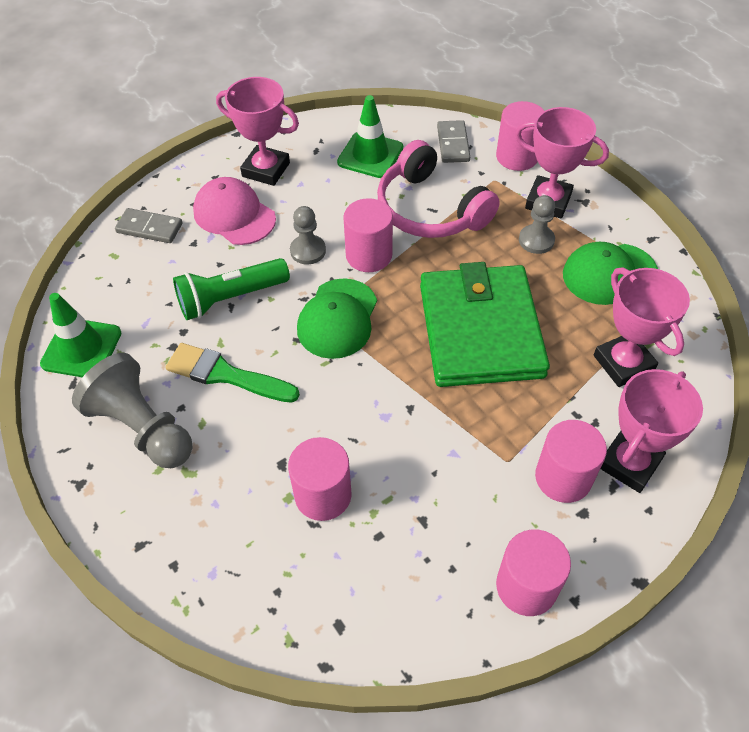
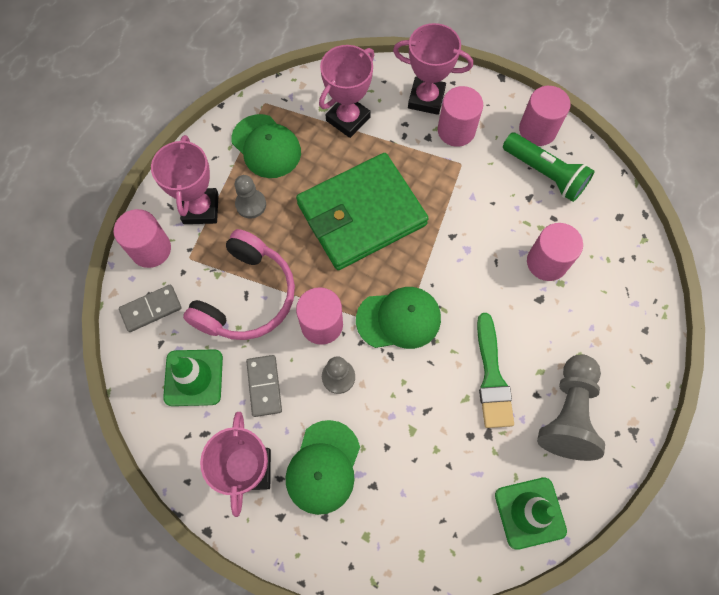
camera: 115 degrees left, 15 degrees up
(149, 228) = (374, 541): grey domino -> grey domino (264, 386)
(230, 298) = (418, 415): green flashlight -> green flashlight (544, 174)
(234, 215) = (323, 467): pink cap -> green cap

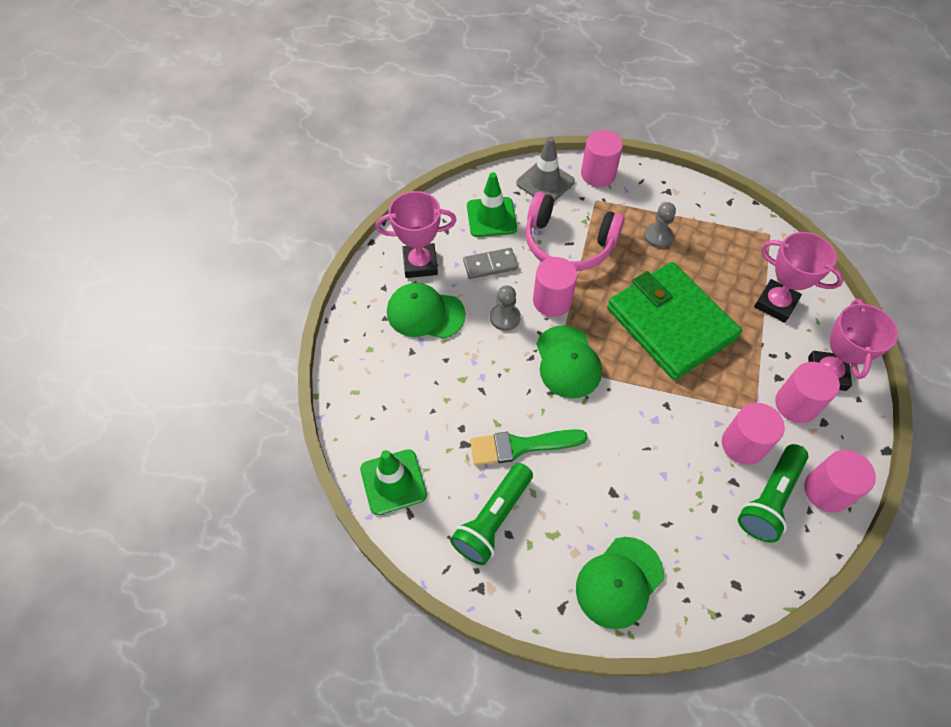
camera: 85 degrees right, 10 degrees down
(151, 309) = (545, 182): grey domino -> grey traffic cone
(201, 209) = (644, 202): pink trophy -> none
(266, 146) = (722, 241): green cap -> green cap (619, 582)
(546, 262) = (657, 500): pink cylinder -> pink cylinder (743, 445)
(568, 413) = (492, 519): grey pawn -> green flashlight

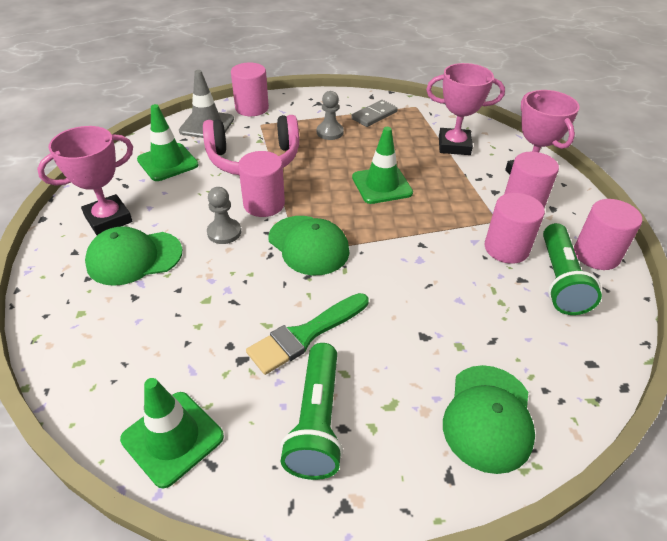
camera: 30 degrees left, 15 degrees down
(490, 265) = (186, 197): grey domino -> grey domino (374, 115)
(670, 323) = (382, 185): green wallet -> green traffic cone

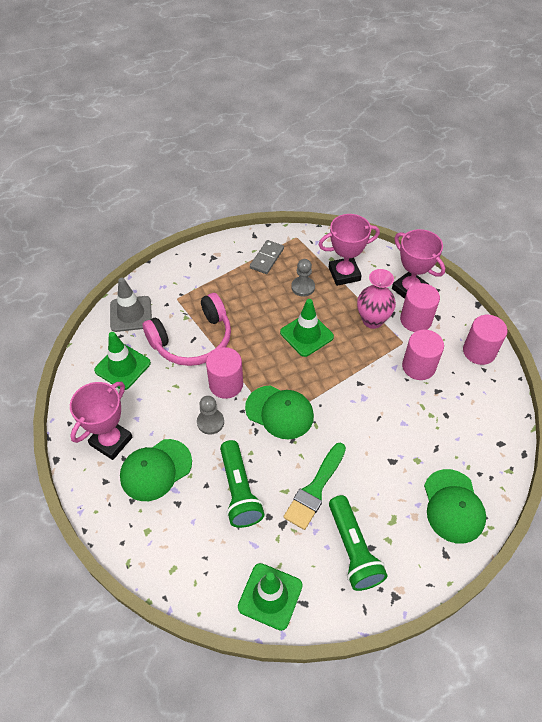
camera: 20 degrees left, 10 degrees up
(252, 108) = (158, 281): pink cylinder -> none
(330, 132) = (239, 289): grey pawn -> grey pawn (303, 287)
(467, 192) = (372, 320): none -> pink vase
(559, 280) = (462, 382): green flashlight -> green flashlight (239, 491)

